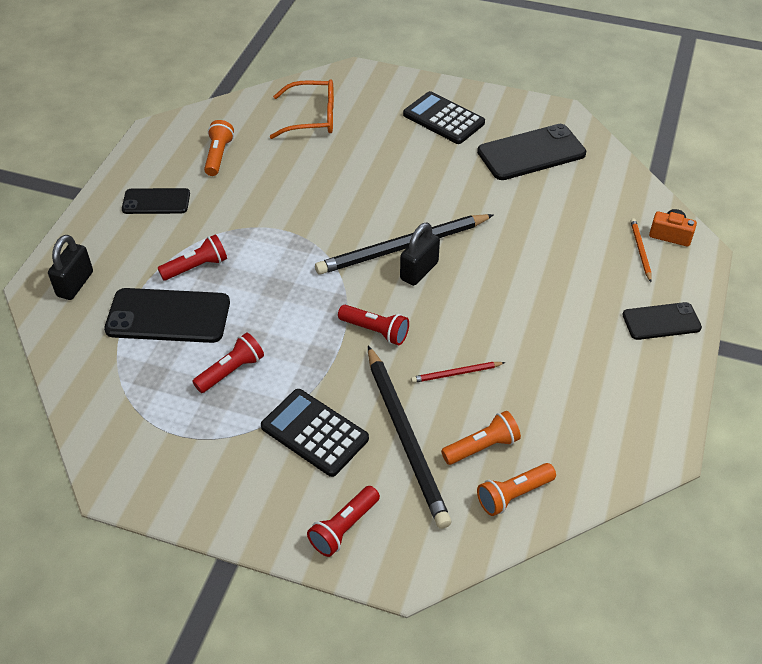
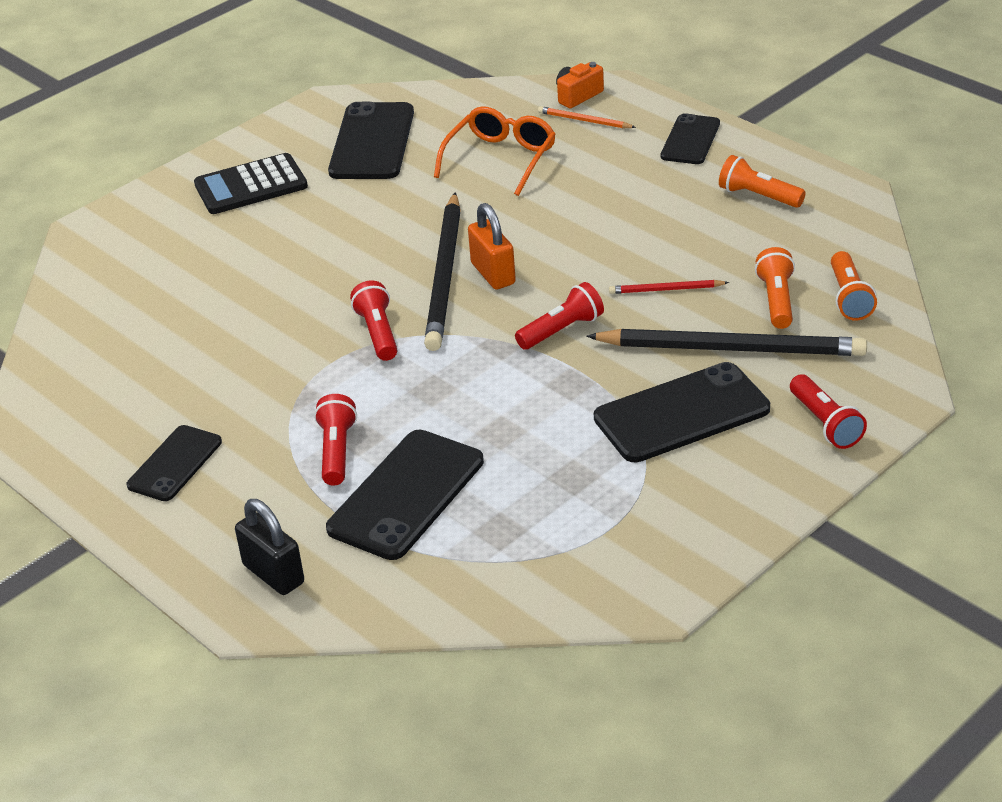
camera: 60 degrees left, 10 degrees down
(218, 156) = (135, 386): orange flashlight -> orange flashlight (758, 196)
(231, 371) = (541, 459): red flashlight -> red flashlight (378, 333)
(312, 118) = (141, 287): orange glasses -> orange glasses (500, 159)
(314, 433) = (681, 413): black calculator -> black phone
(419, 271) = (493, 274): black padlock -> orange padlock
(456, 373) = (666, 289): red pencil -> red pencil turned 75 degrees clockwise

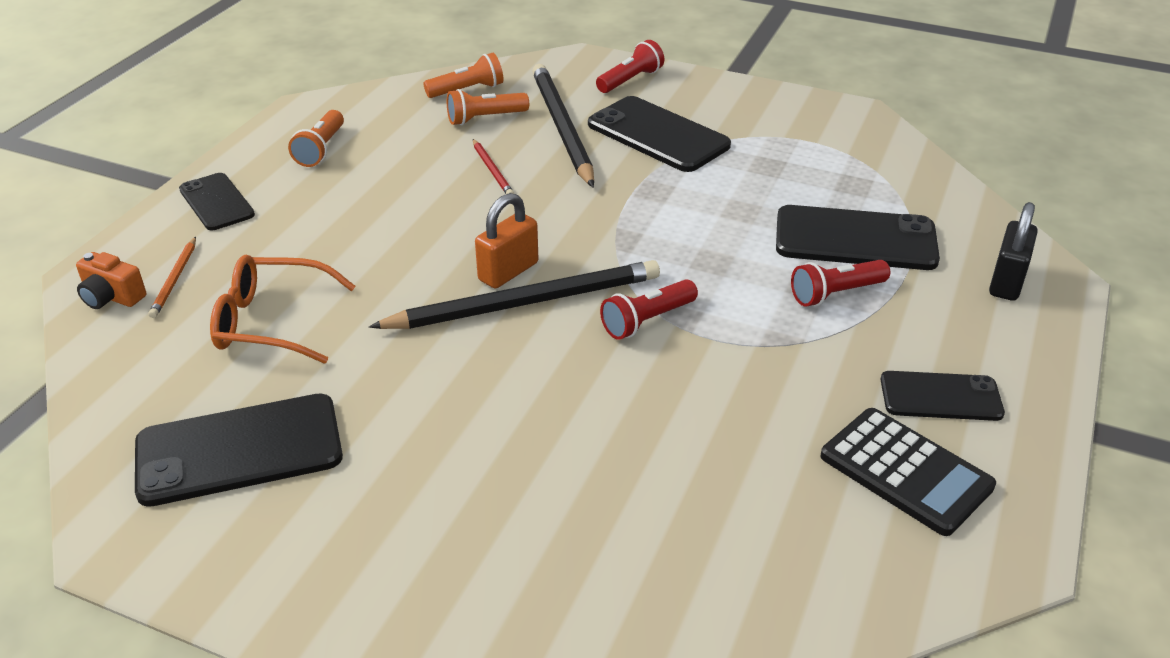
camera: 115 degrees left, 0 degrees up
(251, 185) = (379, 545): black calculator -> black calculator (905, 471)
(561, 330) = (581, 211): red flashlight -> none
(690, 140) = (216, 202): black phone -> black phone turned 60 degrees clockwise

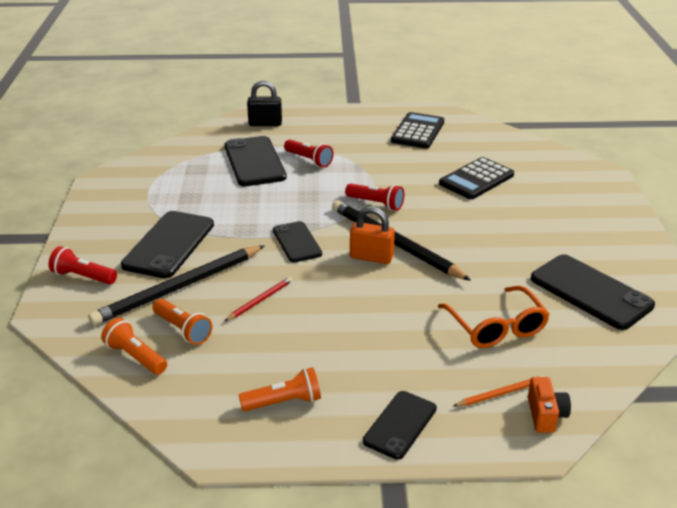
camera: 115 degrees left, 5 degrees down
(655, 474) = (476, 179): none -> black calculator
(940, 397) = (365, 130): black phone -> black phone (297, 242)

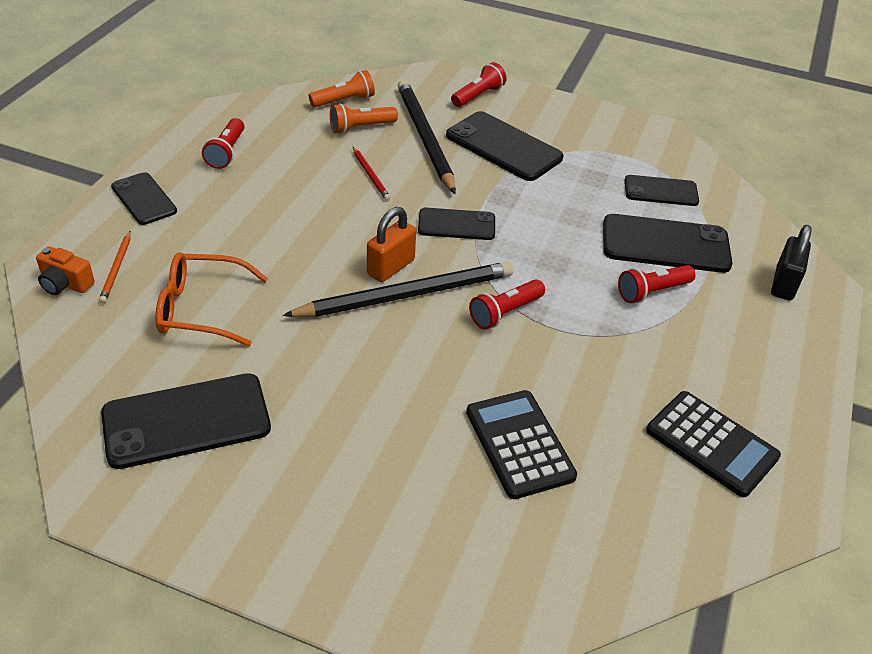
camera: 110 degrees right, 10 degrees up
(190, 170) = (661, 191): none -> black phone
(284, 402) = (227, 152): orange flashlight -> red flashlight

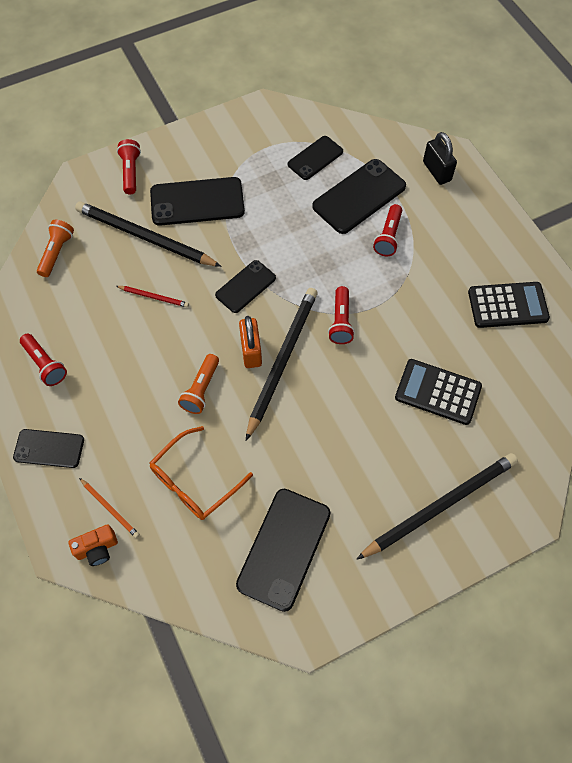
camera: 45 degrees left, 20 degrees up
(361, 127) = (97, 265): orange flashlight -> orange flashlight (201, 389)
(373, 534) = (439, 506): none -> black pencil

